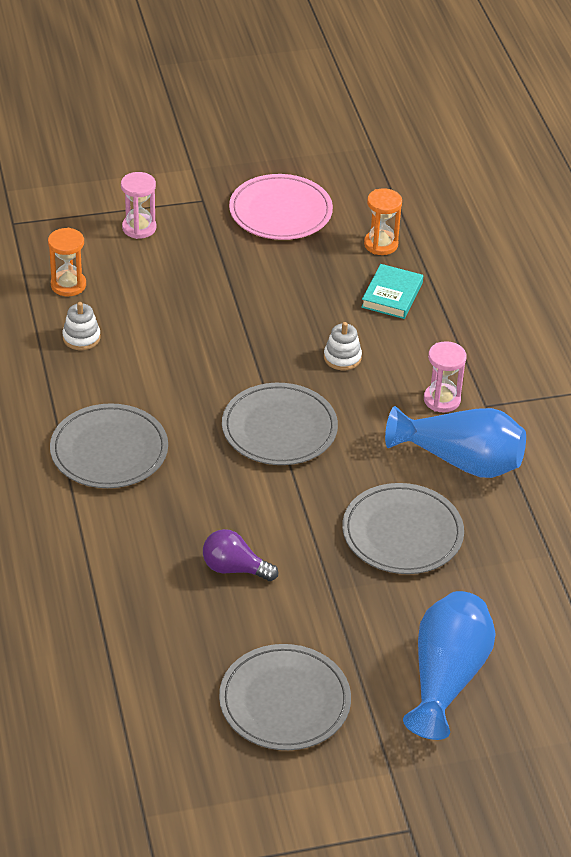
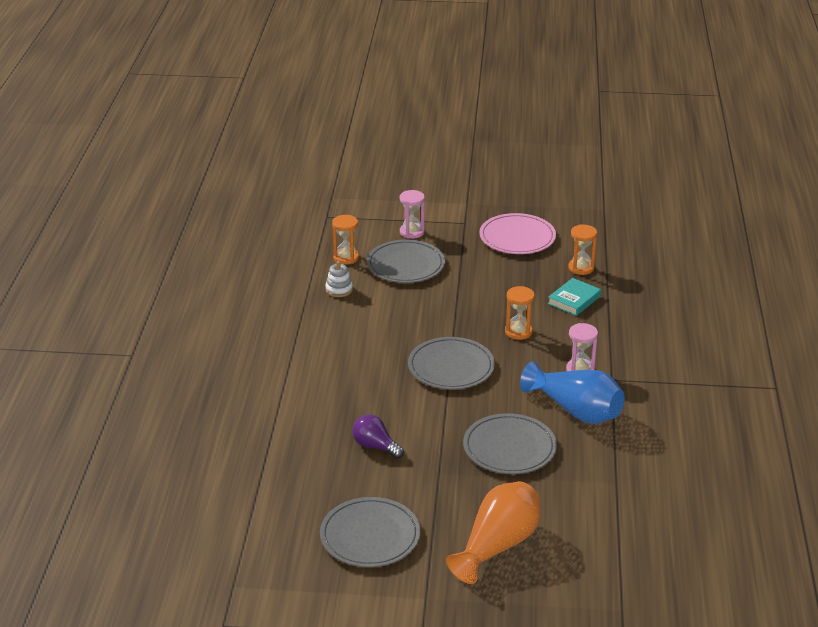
camera: 20 degrees right, 10 degrees down
(109, 450) = (324, 359): grey plate -> grey plate (405, 265)
(342, 358) = (518, 332): white stacking toy -> orange hourglass
(446, 677) = (497, 546): blue vase -> orange vase

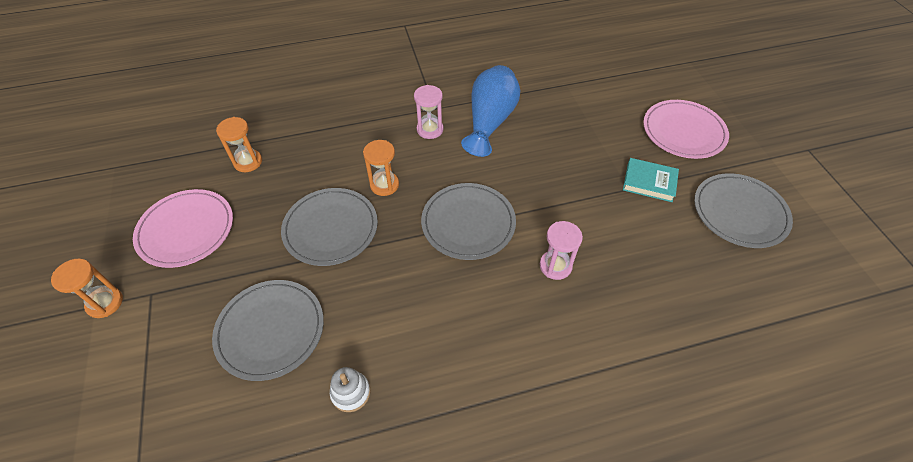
camera: 110 degrees left, 20 degrees up
(346, 258) = (263, 415): orange hourglass -> orange hourglass (105, 303)
(375, 446) = (626, 247): purple light bulb -> none
(412, 232) = (180, 350): pink hourglass -> pink hourglass (555, 266)
(497, 546) = (683, 131): orange vase -> pink plate
(509, 447) = (564, 151): grey plate -> grey plate (330, 228)
(574, 300) = (312, 155): turquoise book -> turquoise book (649, 182)

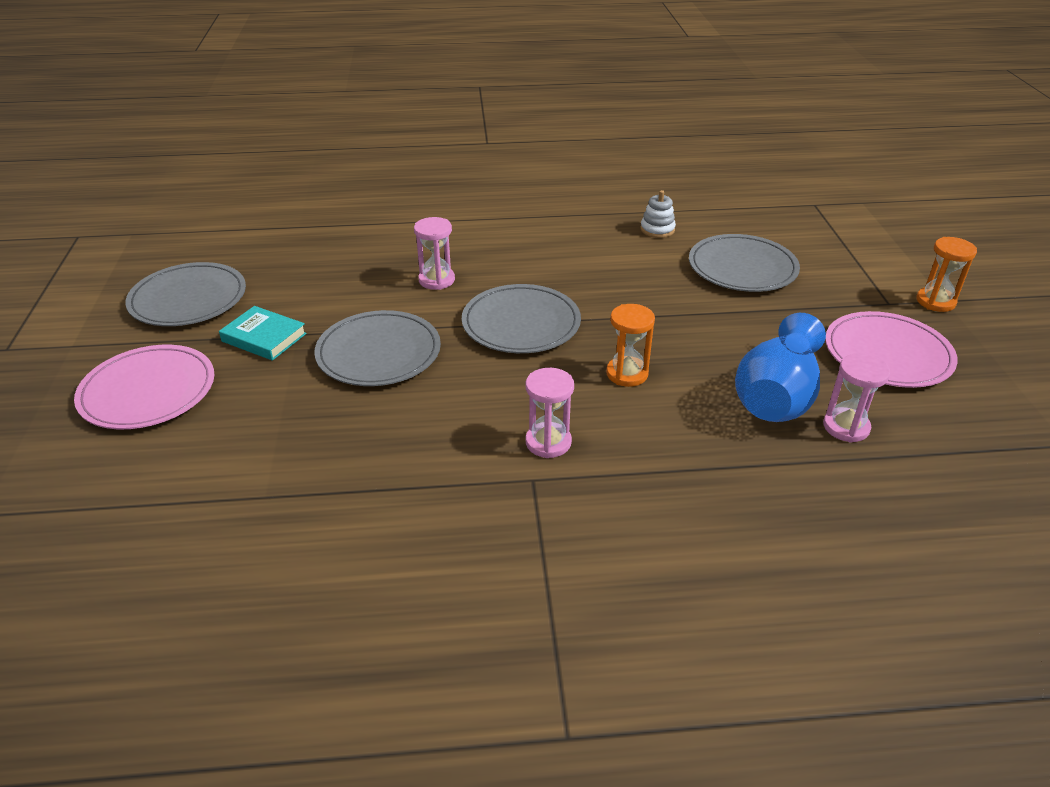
camera: 170 degrees left, 15 degrees down
(248, 162) = (846, 427): orange hourglass -> pink hourglass
(330, 228) = (696, 336): grey plate -> grey plate (378, 353)
(490, 121) = (442, 443): blue vase -> blue vase (776, 396)

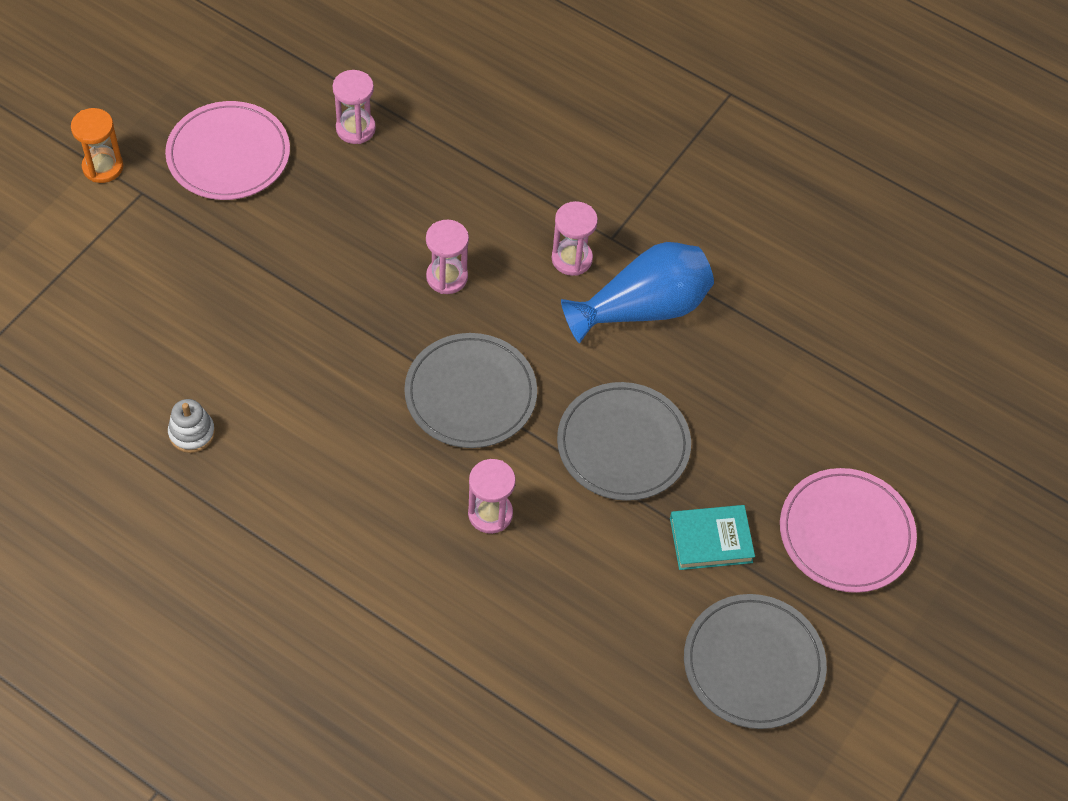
camera: 145 degrees left, 20 degrees up
(264, 337) = (711, 540): turquoise book -> turquoise book turned 75 degrees counterclockwise
(627, 374) = (447, 277): orange hourglass -> pink hourglass
(742, 267) = (193, 319): grey plate -> none
(776, 396) = (365, 181): blue vase -> blue vase (642, 308)

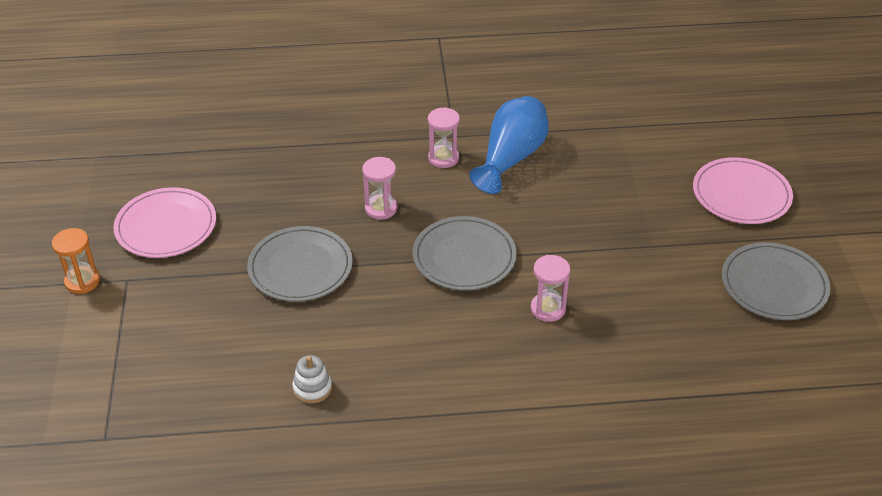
camera: 35 degrees left, 15 degrees down
(355, 128) = (236, 168): pink hourglass -> none
(623, 444) = (579, 227): grey plate -> grey plate (300, 267)
(711, 540) = (680, 242): turquoise book -> none

